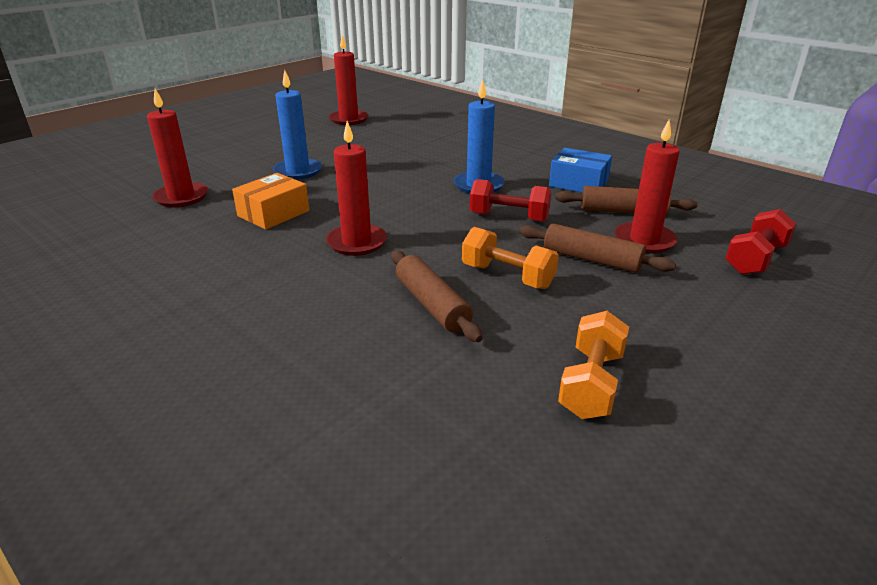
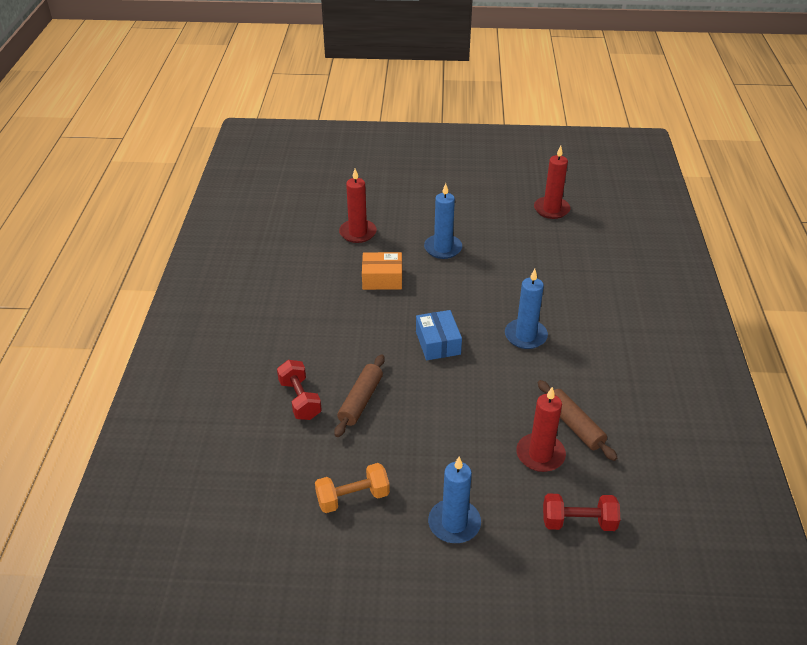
camera: 50 degrees right, 10 degrees up
(356, 242) = (389, 332): red candle -> none
(507, 276) = (421, 414): orange dumbbell -> none
(509, 217) = (496, 375): red dumbbell -> red dumbbell (300, 399)
(578, 183) = (594, 382): blue box -> blue box (438, 343)
(591, 259) = (483, 440): brown rolling pin -> none
(702, 328) = (454, 523): none -> blue candle

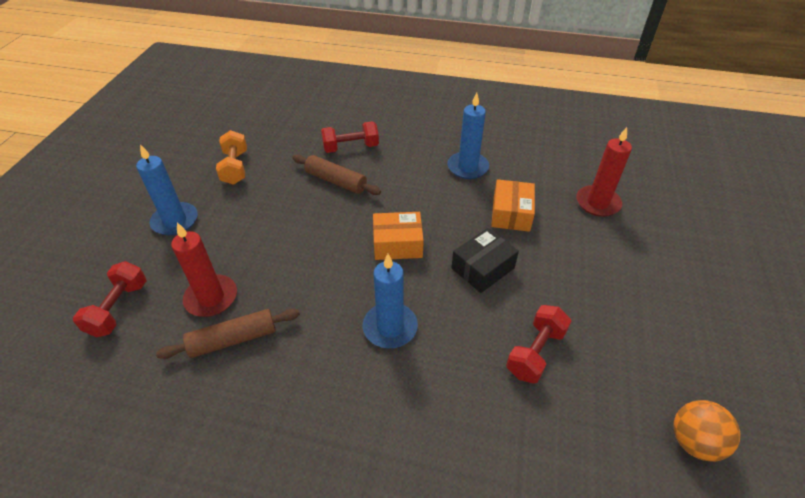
camera: 100 degrees right, 5 degrees up
(438, 343) = (397, 244): blue box -> orange box
(443, 248) = (571, 275): blue candle -> blue candle (467, 167)
(450, 292) = (482, 268): none -> black box
(517, 265) = (535, 352): none -> red dumbbell
(551, 209) = (693, 441): red candle -> orange ball

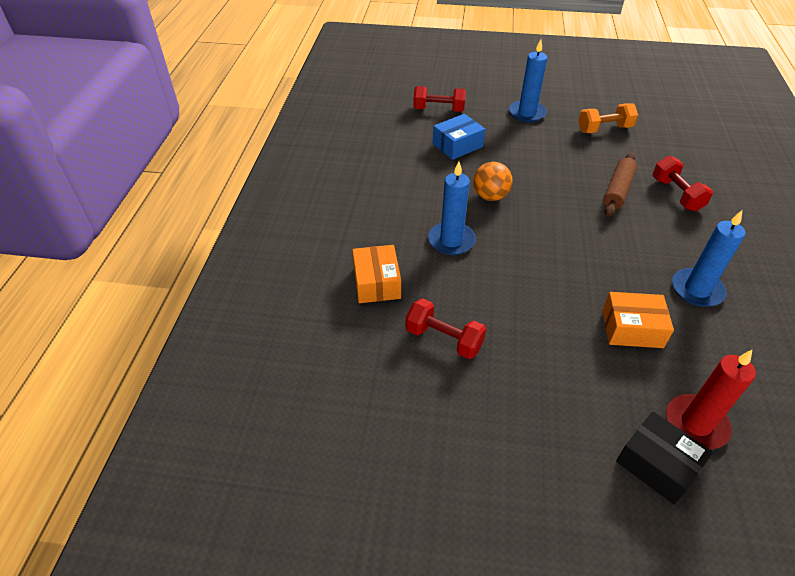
camera: 85 degrees right, 0 degrees up
(211, 298) = (457, 145): red candle -> blue box
(233, 339) = (424, 162): brown rolling pin -> none
(397, 244) = (548, 239): orange box -> orange box (377, 282)
(482, 268) = (538, 302): black box -> black box (657, 464)
(693, 441) = (363, 458): orange ball -> orange ball (490, 196)

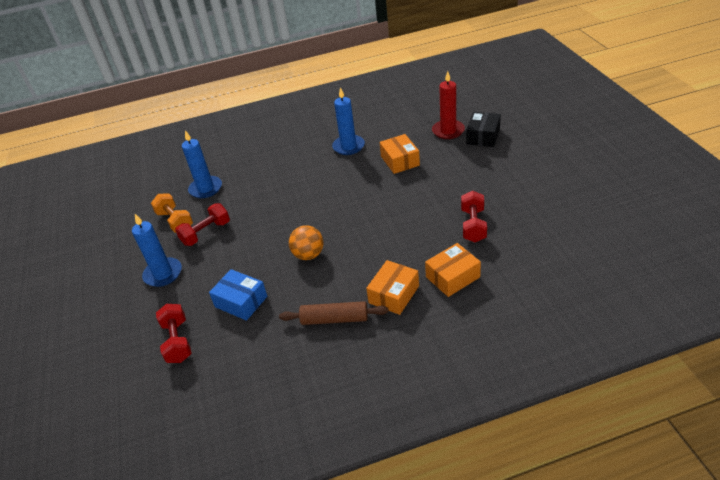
camera: 110 degrees left, 5 degrees down
(389, 233) = (394, 294): none -> orange box
(451, 240) = (377, 256): blue candle -> blue candle (206, 189)
(617, 190) = (263, 195): brown rolling pin -> brown rolling pin (334, 319)
(676, 194) = (253, 170): red dumbbell -> red dumbbell (206, 233)

